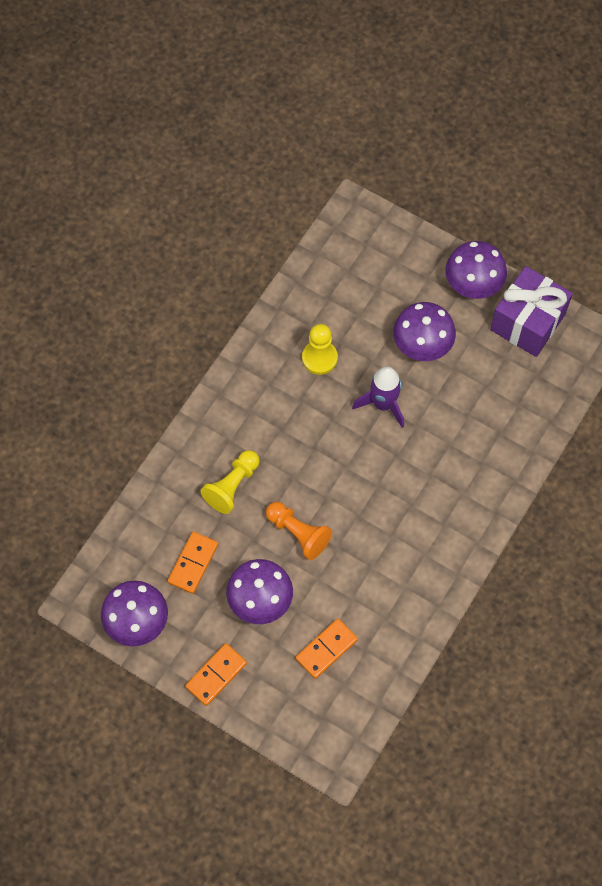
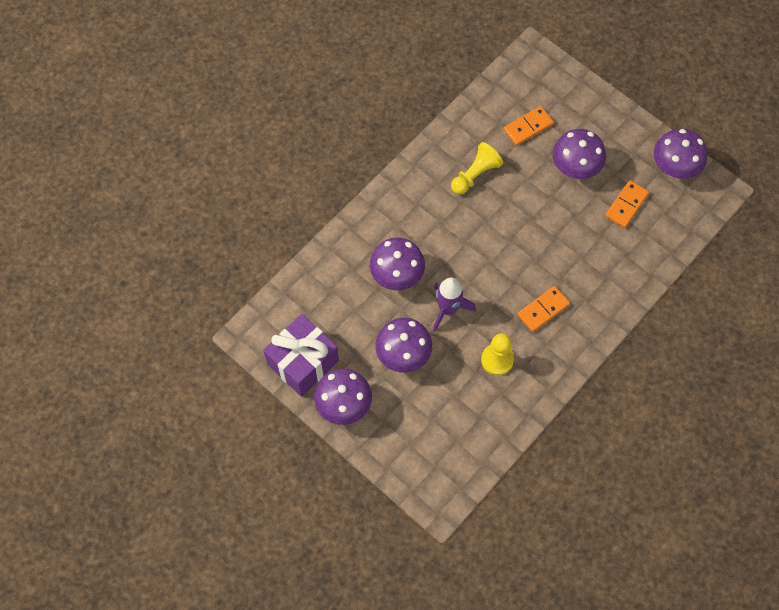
camera: 170 degrees left, 0 degrees up
(216, 675) = (615, 122): orange domino -> orange domino (543, 310)
(232, 486) = (588, 261): yellow pawn -> yellow pawn (475, 174)
(298, 533) = (537, 214): orange pawn -> none
(448, 432) = (397, 276): none -> purple mushroom

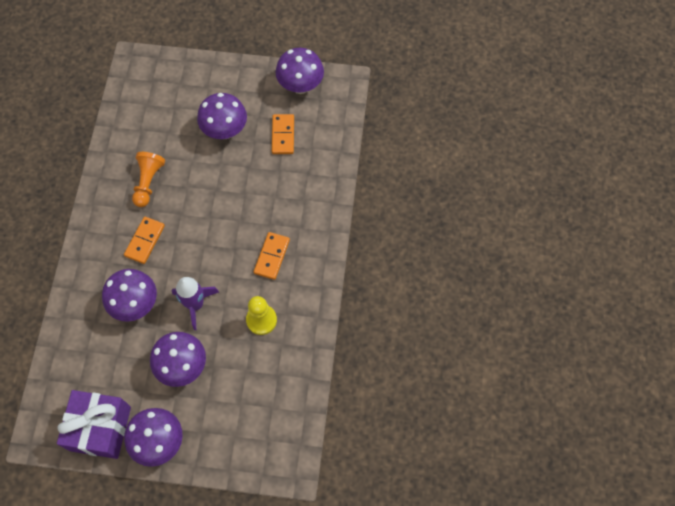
camera: 35 degrees left, 0 degrees up
(475, 174) = (148, 182): yellow pawn -> orange pawn
(528, 127) = (167, 120): orange domino -> orange domino (145, 241)

